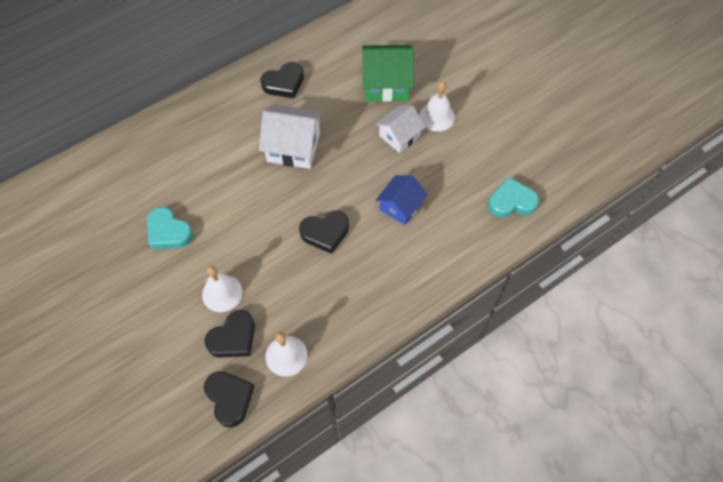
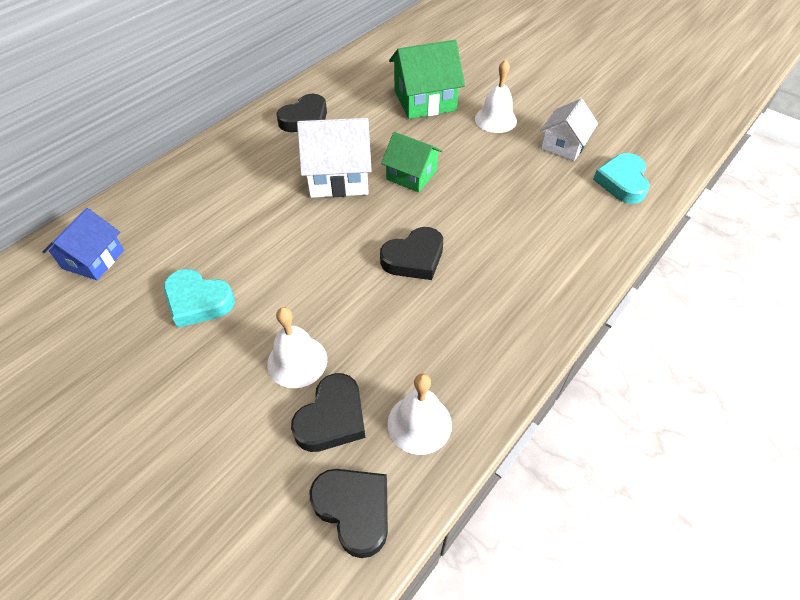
camera: 15 degrees left, 10 degrees down
(349, 158) = (411, 175): none -> green house
(399, 136) = (461, 144): white house -> white house (564, 145)
(400, 206) = (496, 211): blue house -> blue house (93, 259)
(511, 202) = (622, 182): turquoise heart -> turquoise heart turned 60 degrees counterclockwise

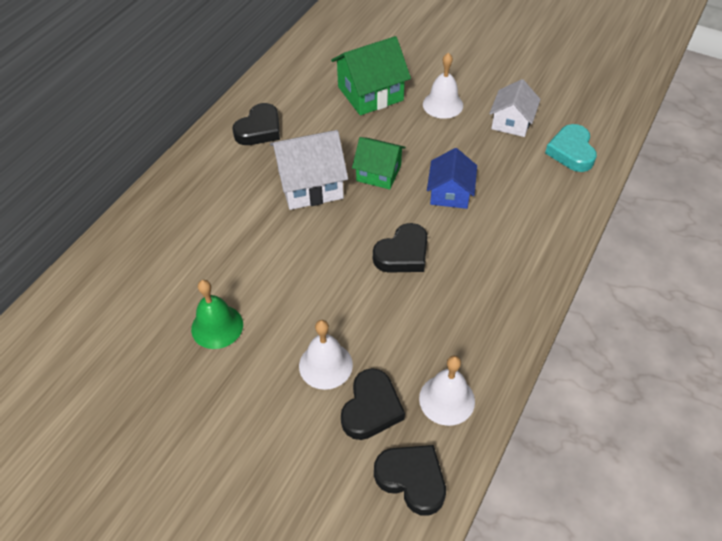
camera: 10 degrees left, 0 degrees up
(93, 259) = (101, 303): blue house -> blue house (450, 193)
(198, 301) = (217, 326): turquoise heart -> green bell

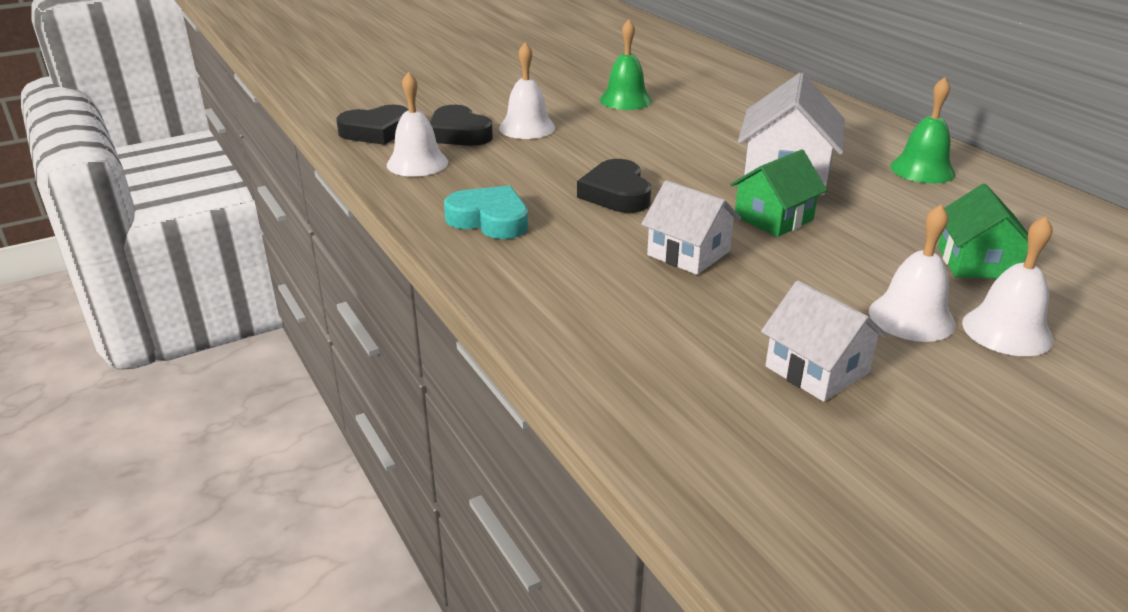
camera: 120 degrees right, 20 degrees down
(259, 129) = (922, 170): black heart -> green bell
(370, 93) = (976, 263): green house -> green house, size x0.66
(428, 78) = (1007, 331): none -> white bell
(450, 193) = (688, 253): blue house -> white house
(571, 152) = (685, 401): turquoise heart -> turquoise heart (490, 220)

